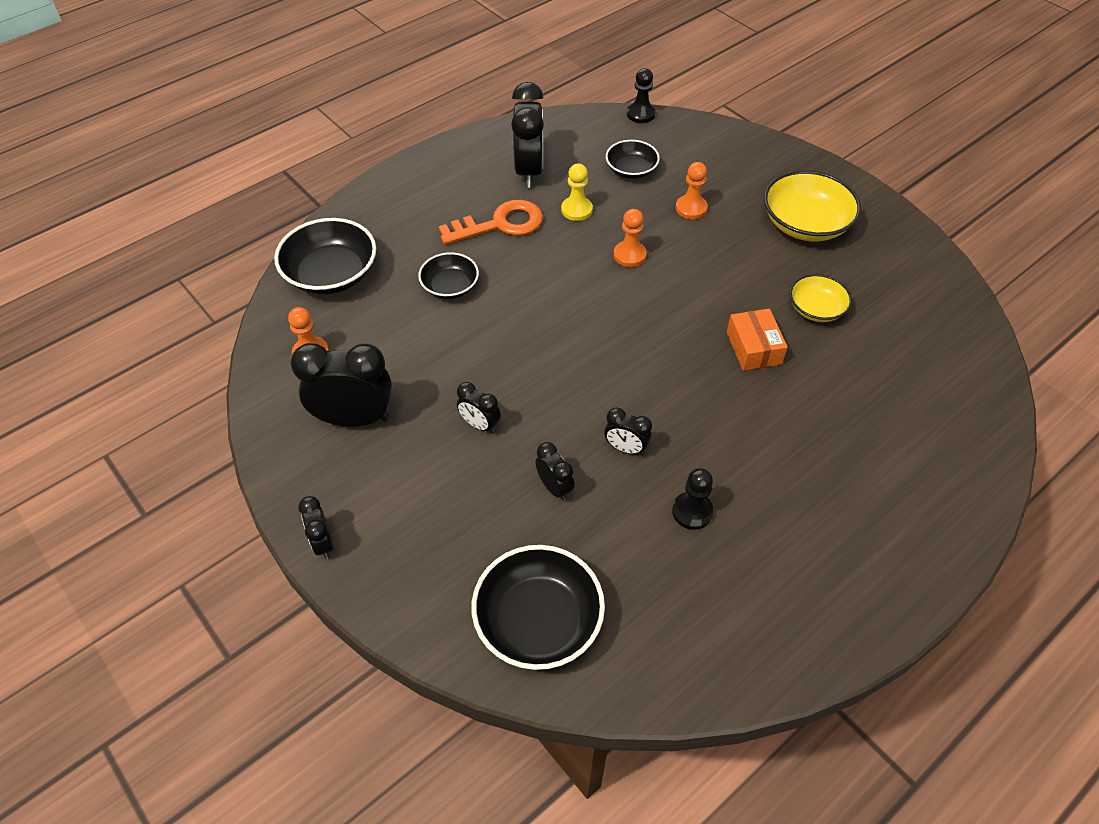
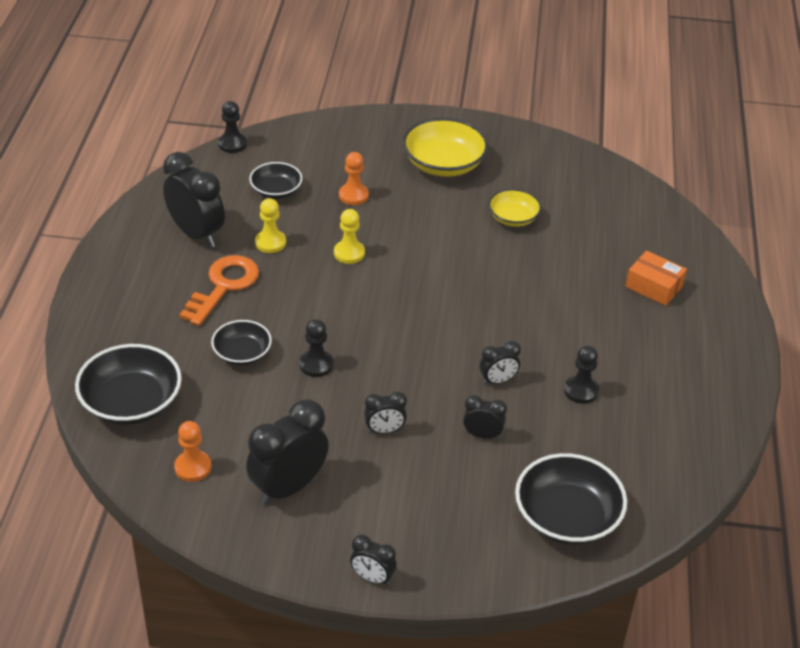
camera: 45 degrees left, 10 degrees down
(493, 332) = (316, 364): none -> black pawn
(629, 255) = (349, 253): orange pawn -> yellow pawn
(753, 348) = (503, 266): orange box -> orange box (654, 286)

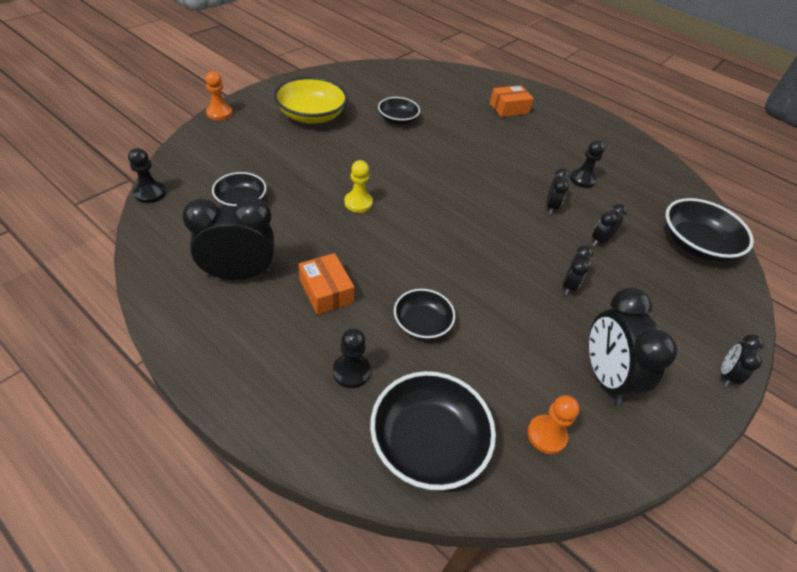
camera: 60 degrees left, 5 degrees up
(224, 286) = (326, 291): orange key -> orange box
(270, 242) = (301, 236): yellow pawn -> none
(316, 364) = (470, 285): black pawn -> black pawn (351, 371)
(353, 195) = (296, 167): orange pawn -> orange pawn (219, 113)
(372, 578) = (726, 375): black clock -> black clock turned 150 degrees clockwise
(513, 218) = (397, 119): yellow bowl -> black bowl

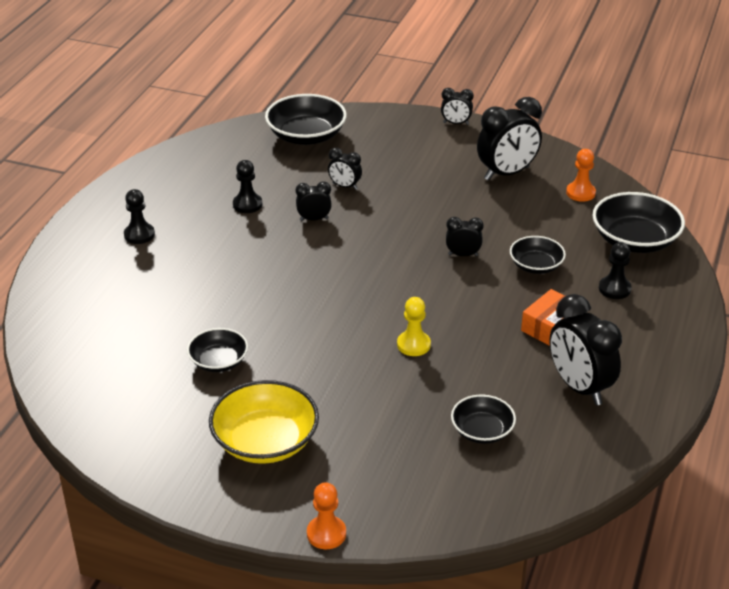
camera: 105 degrees left, 10 degrees down
(150, 193) = (531, 509): black pawn -> black pawn (139, 235)
(509, 108) = (121, 275): orange box -> none
(568, 286) = (423, 198): black clock -> black clock (463, 255)

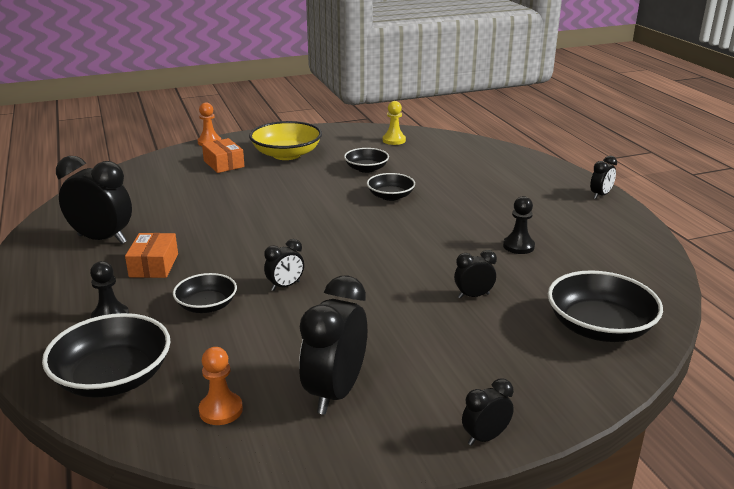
camera: 140 degrees right, 10 degrees down
(139, 235) = (543, 199): black pawn -> none
(314, 219) = (449, 259): black clock -> black clock (600, 195)
(357, 463) = (224, 164): none -> orange box
(413, 345) = (253, 217): yellow pawn -> yellow pawn (394, 140)
(482, 431) = (159, 197): black bowl -> black bowl (390, 196)

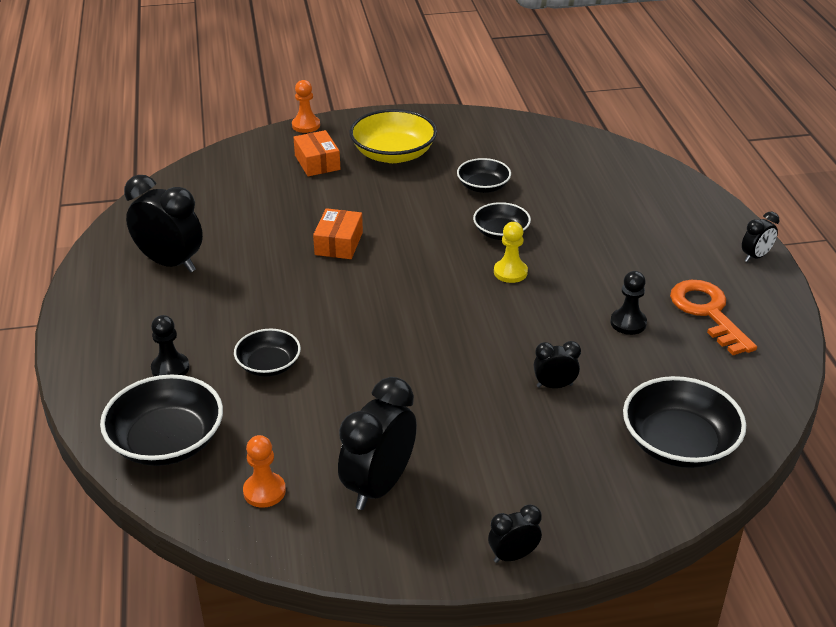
camera: 10 degrees right, 10 degrees up
(154, 265) = (221, 305): orange box -> orange box (339, 243)
(285, 286) = (354, 349): black clock -> none
(394, 140) = (528, 142): yellow pawn -> yellow pawn (510, 272)
(580, 233) = (708, 312): none -> orange key

